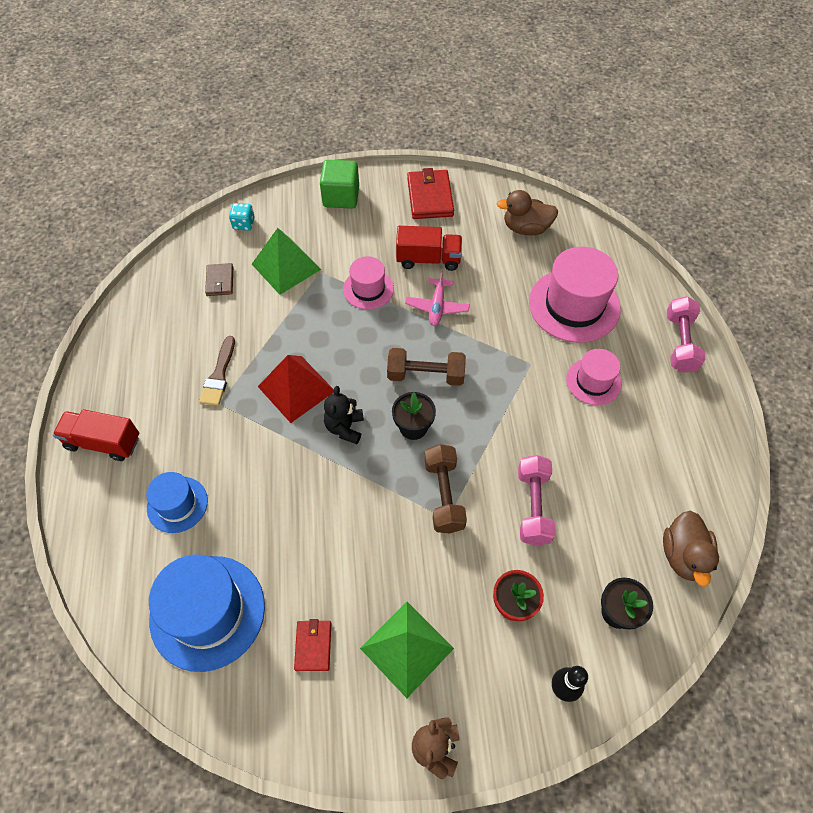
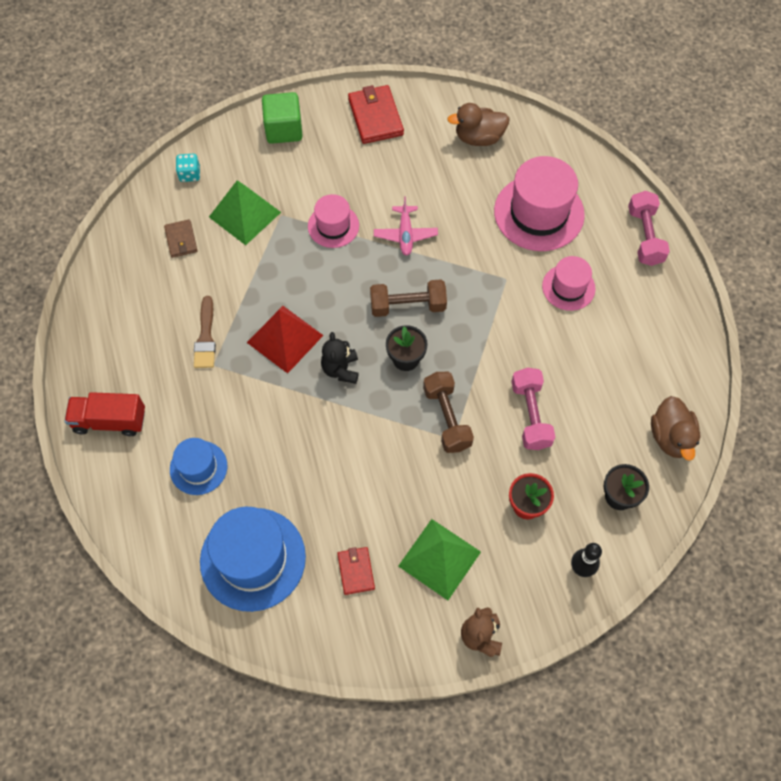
camera: 10 degrees left, 5 degrees up
(428, 259) = (387, 185): red truck -> none

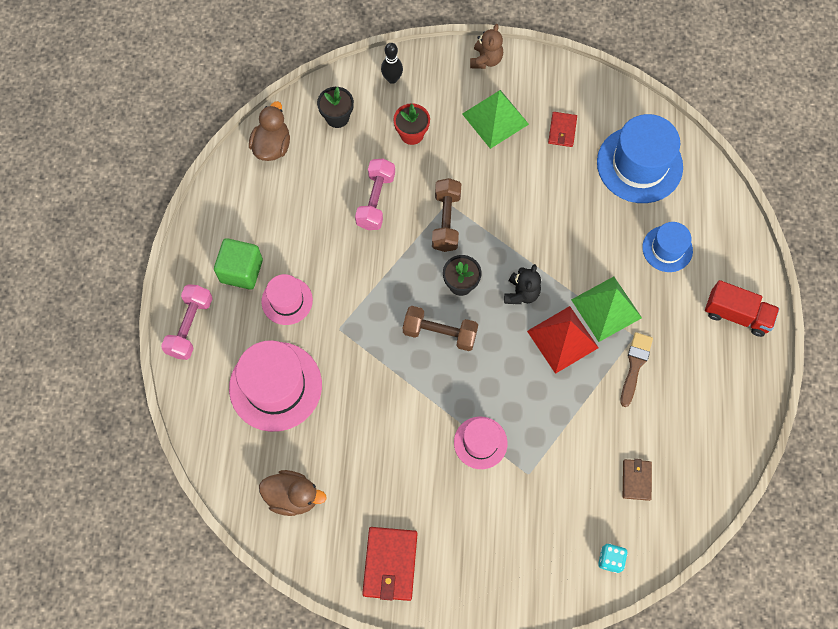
camera: 160 degrees left, 5 degrees up
(244, 214) = (565, 488): green pyramid -> green pyramid (606, 308)
(284, 129) = (494, 583): green cube -> green cube (241, 271)
(405, 234) = (413, 408): pink plane -> none

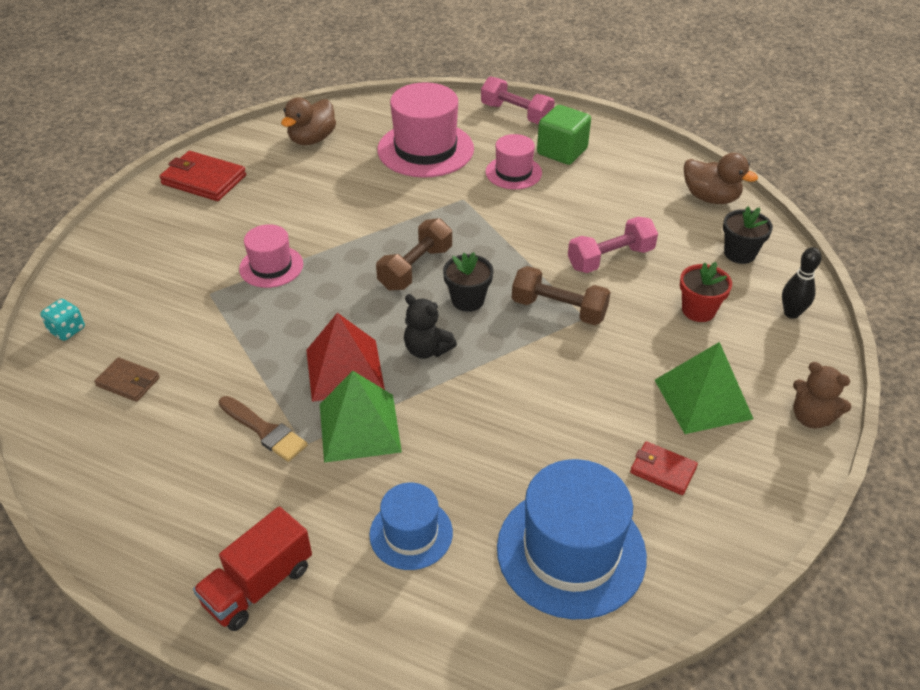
camera: 110 degrees right, 25 degrees down
(376, 200) = (610, 258): pink dumbbell -> pink dumbbell turned 60 degrees counterclockwise

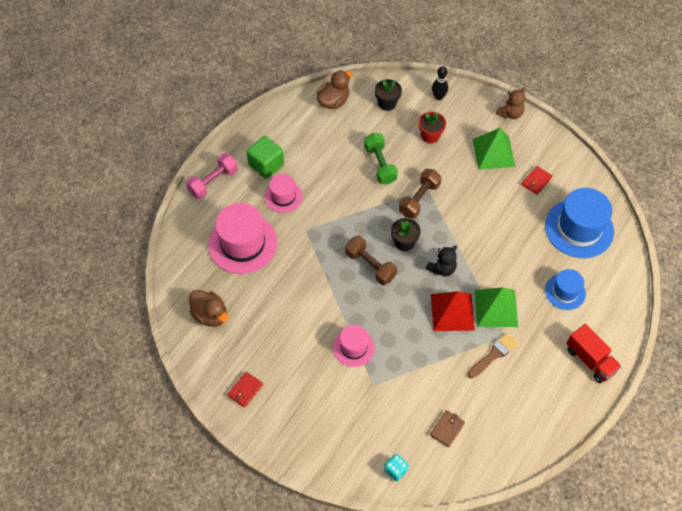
camera: 80 degrees left, 15 degrees up
(204, 180) = (245, 390): red wallet -> red wallet, size x0.59
(610, 258) = (380, 164): pink dumbbell -> green dumbbell

